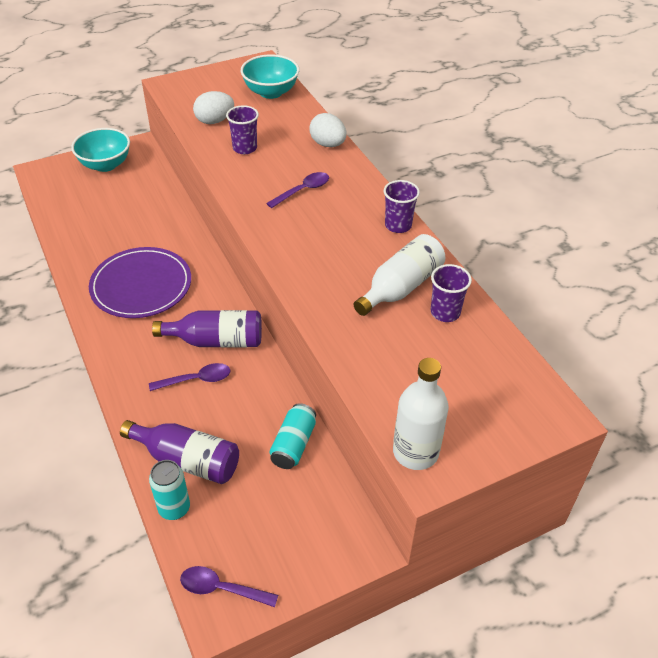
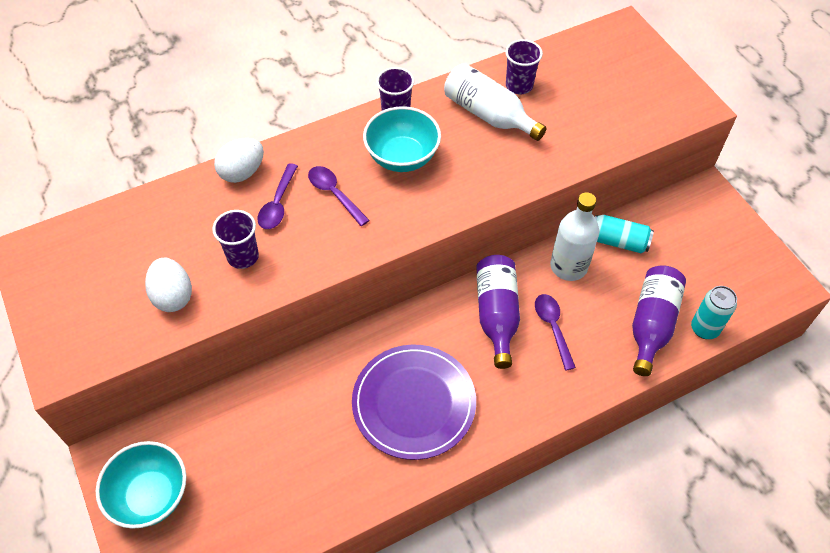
camera: 90 degrees left, 10 degrees up
(222, 589) = (769, 285): purple spoon -> purple spoon (278, 204)
(271, 92) = (110, 236): turquoise bowl -> turquoise bowl (402, 157)
(415, 452) = (679, 112): white bottle -> white bottle (568, 266)

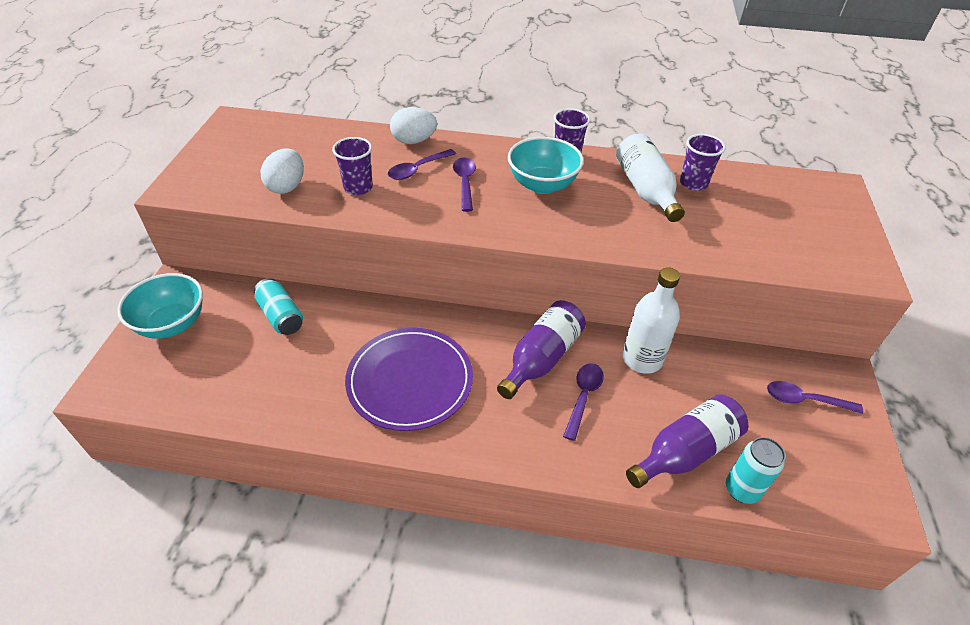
camera: 35 degrees right, 10 degrees down
(618, 241) = (709, 366): turquoise can -> turquoise can (281, 316)
(696, 229) = (804, 400): none -> purple spoon

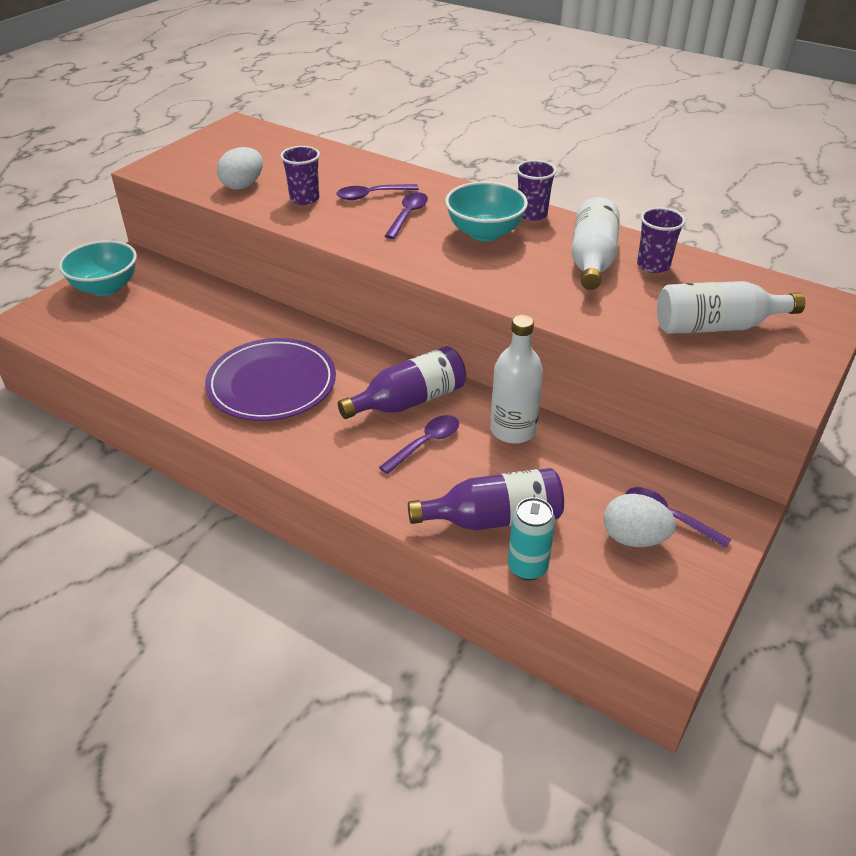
camera: 25 degrees right, 5 degrees down
(281, 316) = (197, 304): turquoise can -> none
(414, 141) = (388, 171): white egg -> white egg (634, 538)
(779, 228) = (716, 326): none -> white bottle

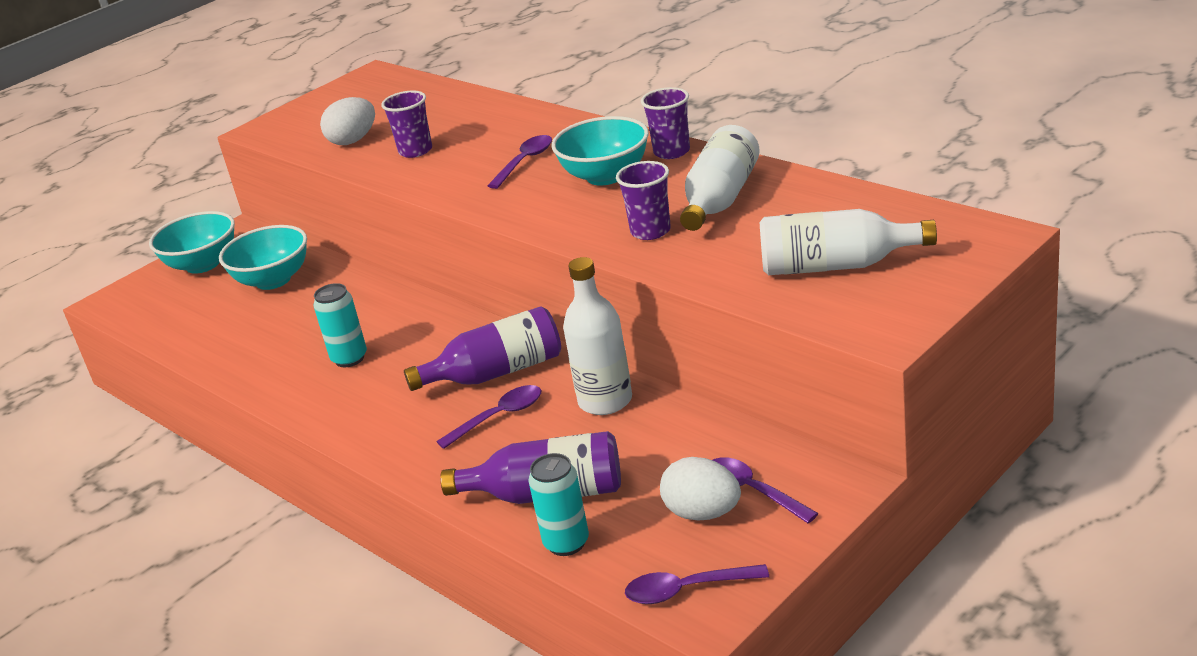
camera: 15 degrees right, 10 degrees down
(177, 306) = (273, 280): none -> turquoise bowl
(272, 384) = (349, 358): purple plate -> turquoise can
(371, 195) = (492, 142): purple spoon -> purple spoon (687, 590)
(653, 265) = (792, 201): purple cup -> purple cup (650, 231)

